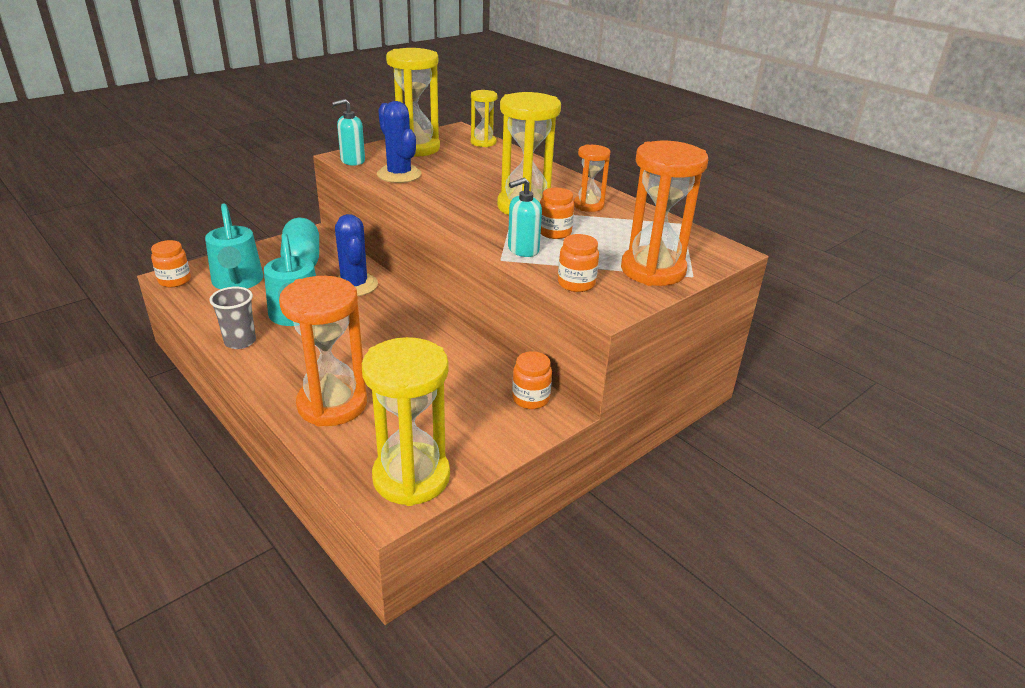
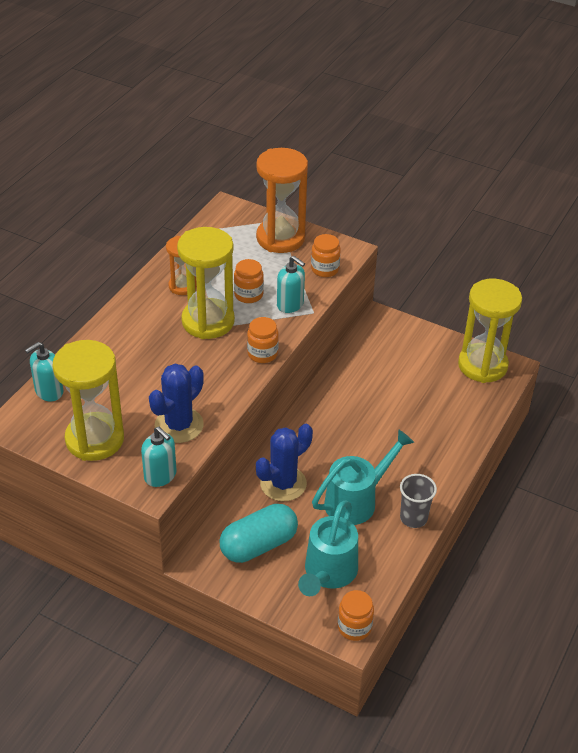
camera: 110 degrees left, 10 degrees up
(237, 282) = (328, 573): turquoise watering can -> turquoise watering can turned 150 degrees clockwise
(332, 404) = (446, 427): orange hourglass -> none
(483, 142) = (49, 391): yellow hourglass -> turquoise soap dispenser
(530, 399) = (374, 333): orange jar -> orange jar (262, 354)

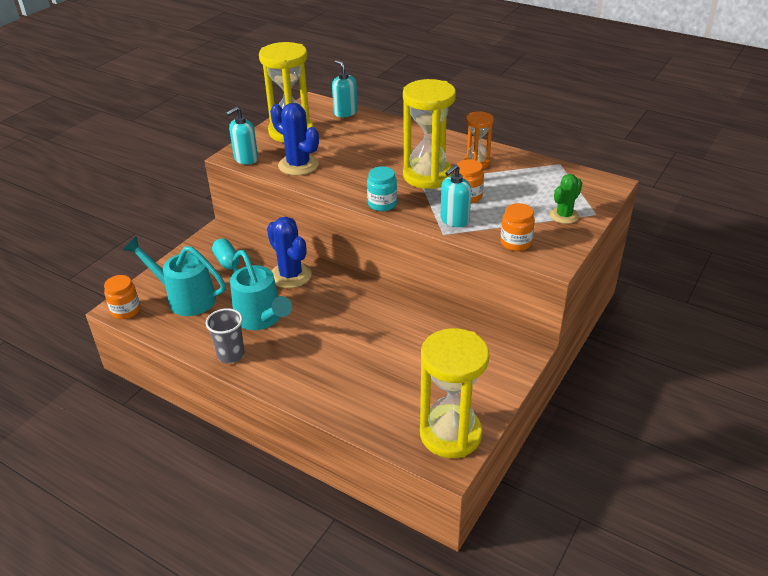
camera: 95 degrees right, 5 degrees down
(258, 545) = (227, 261): turquoise capsule -> turquoise capsule, size x0.59
(262, 354) = (382, 204): orange jar -> turquoise jar
(280, 238) = (564, 216): orange hourglass -> green cactus

